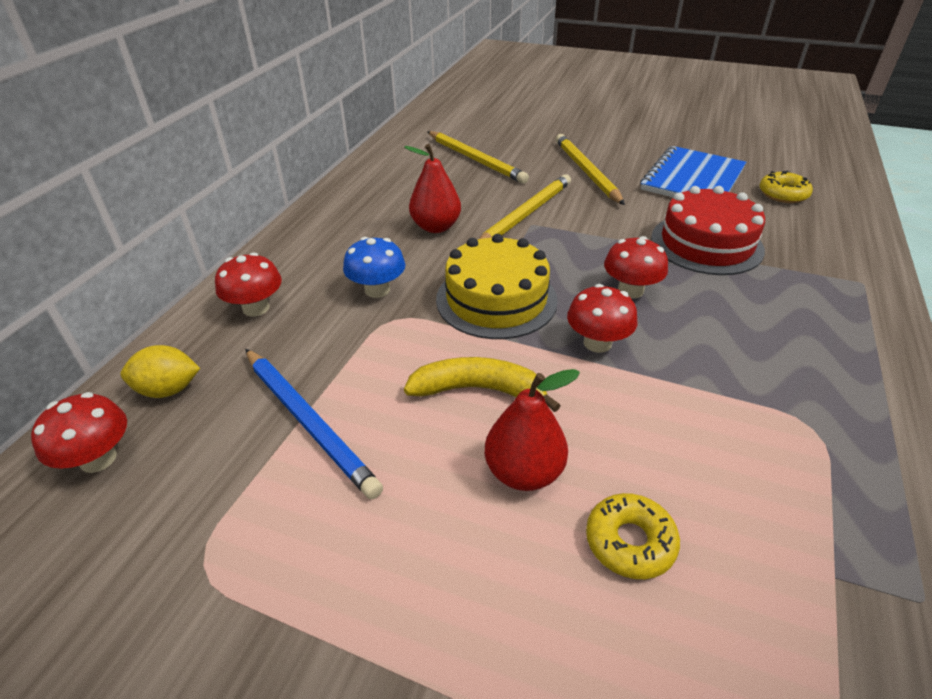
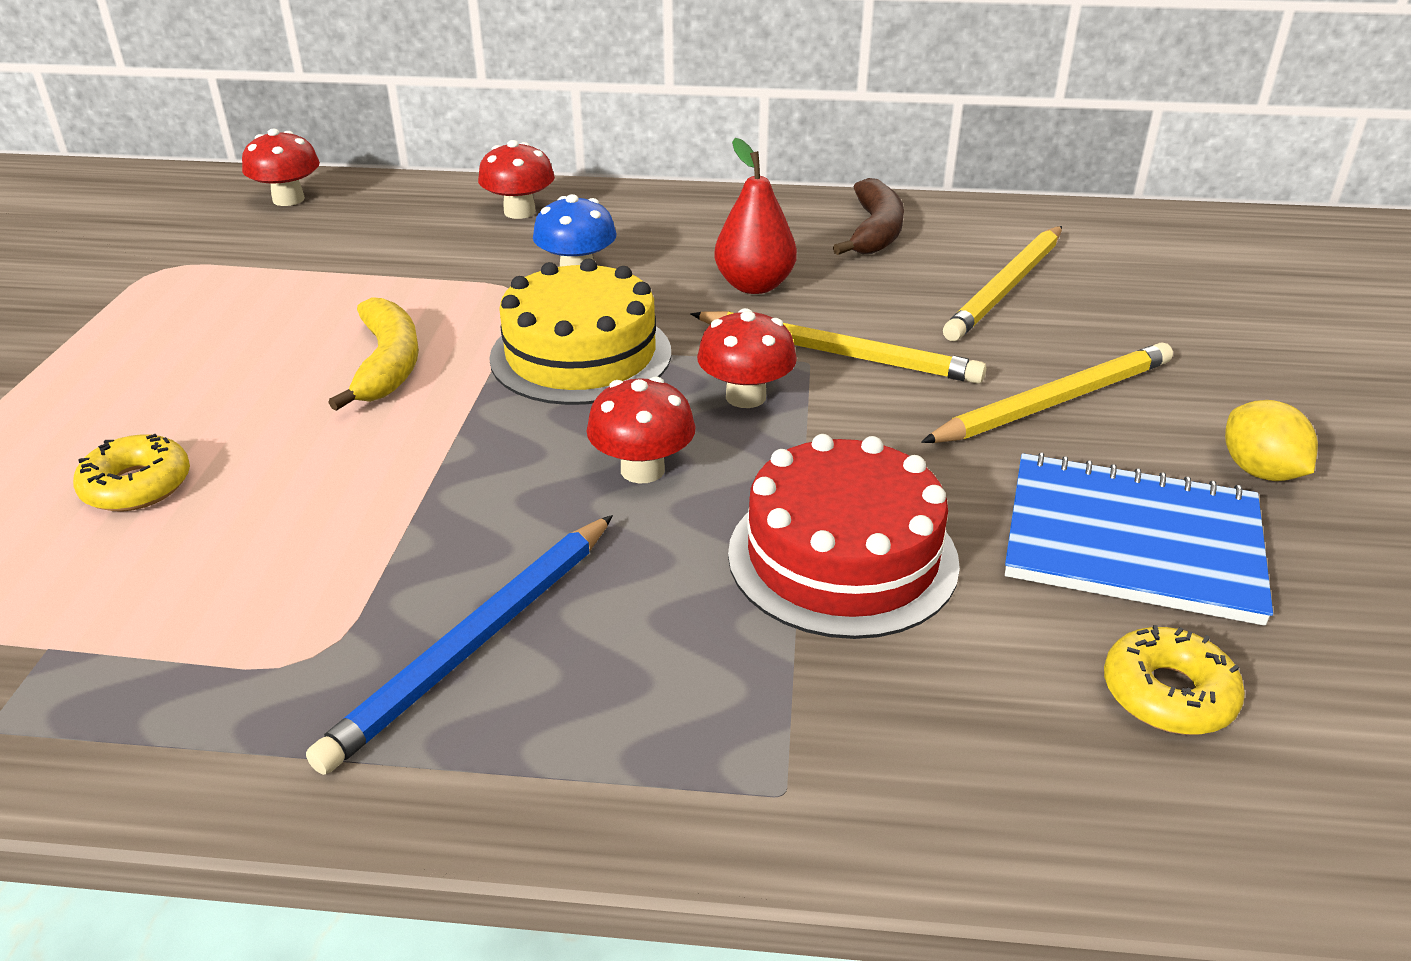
camera: 75 degrees right, 5 degrees down
(168, 390) = (378, 203): yellow lemon -> yellow lemon (1259, 471)
(309, 421) = (333, 277): blue pencil -> blue pencil (477, 642)
(390, 180) = (874, 231): none -> brown banana
(524, 472) = (249, 408): red pear -> none
(597, 343) = (495, 445): red mushroom -> red mushroom (745, 397)

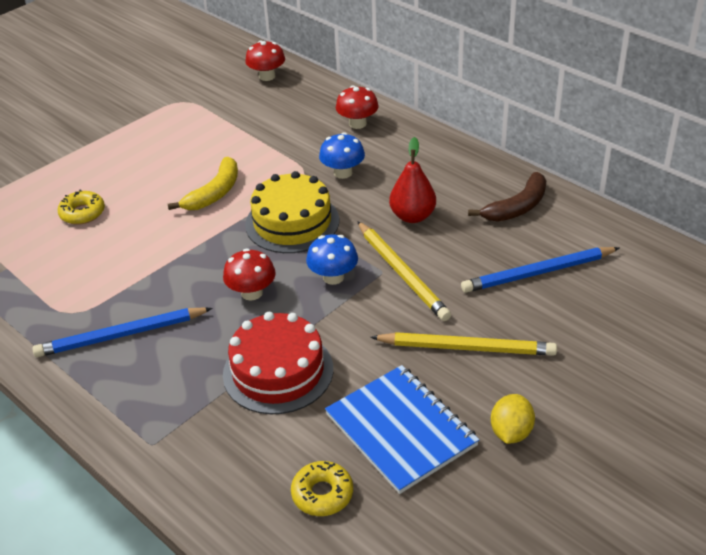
camera: 40 degrees right, 5 degrees up
(745, 397) = (333, 277): red mushroom -> blue mushroom
(1007, 287) = (538, 273): yellow pencil -> blue pencil

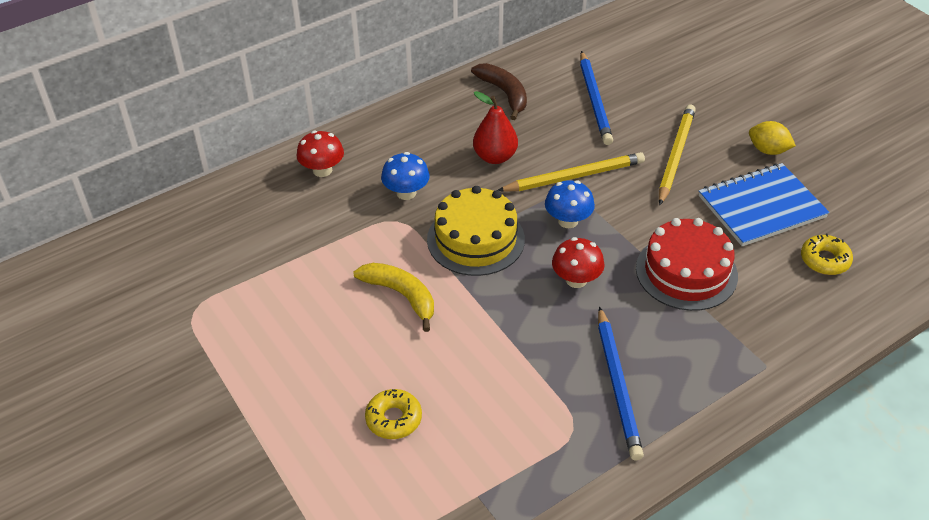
camera: 80 degrees left, 5 degrees up
(267, 76) = (181, 230): red mushroom -> none

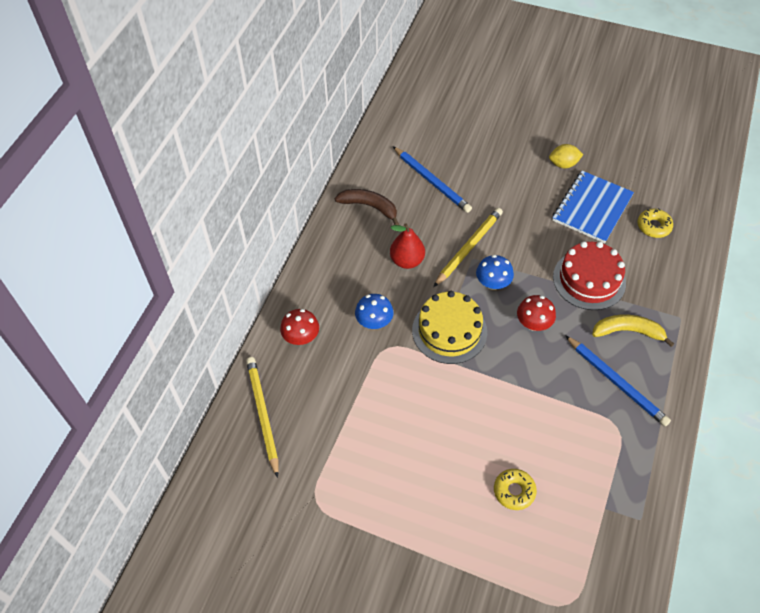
camera: 35 degrees left, 10 degrees up
(401, 295) = (440, 401): yellow banana -> yellow banana (628, 331)
(675, 156) = (515, 198): yellow pencil -> yellow pencil (262, 415)

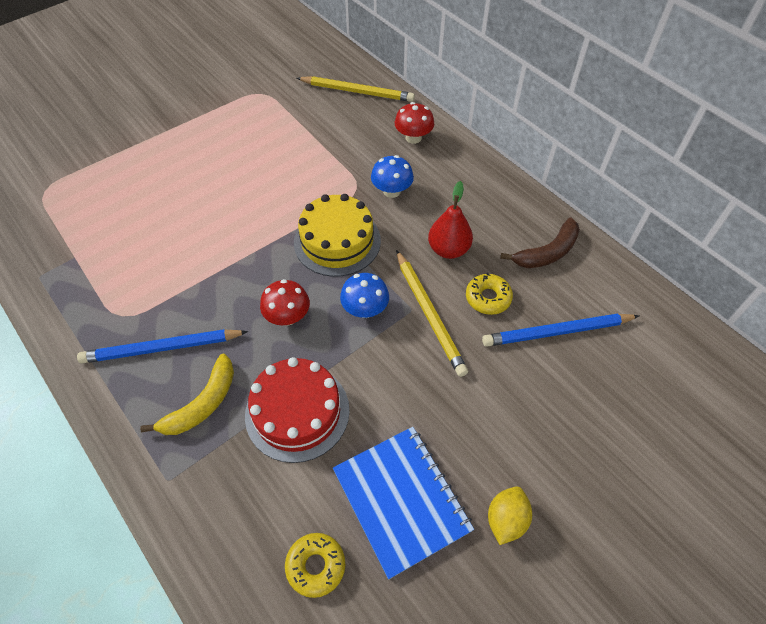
camera: 120 degrees right, 0 degrees up
(514, 491) = (151, 205): yellow donut -> yellow donut (488, 298)

